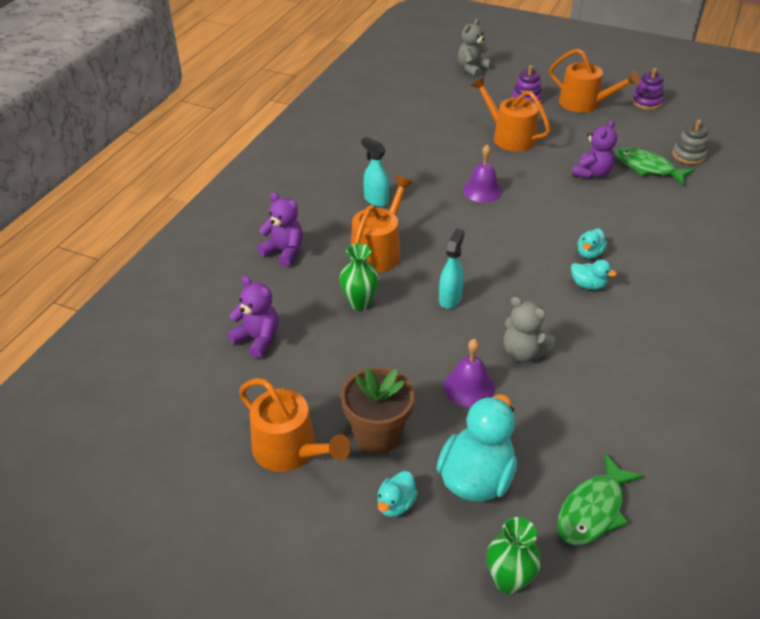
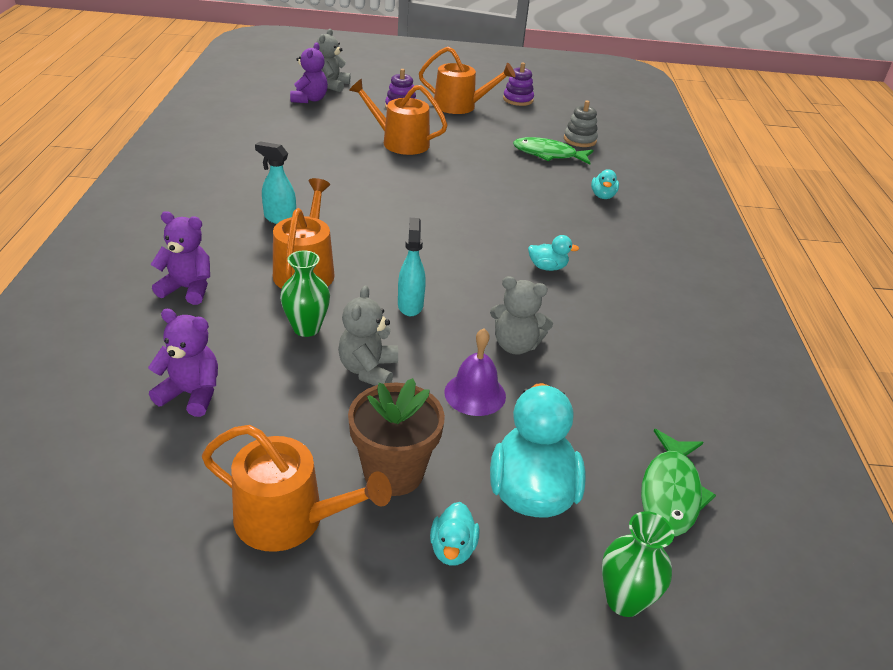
camera: 25 degrees left, 5 degrees down
(393, 348) = (368, 370): none -> grey teddy bear
(482, 190) = (395, 194): purple bell -> none
(589, 253) = (534, 238): turquoise duck -> turquoise duck (602, 196)
(592, 173) = (498, 165): purple teddy bear -> purple teddy bear (309, 99)

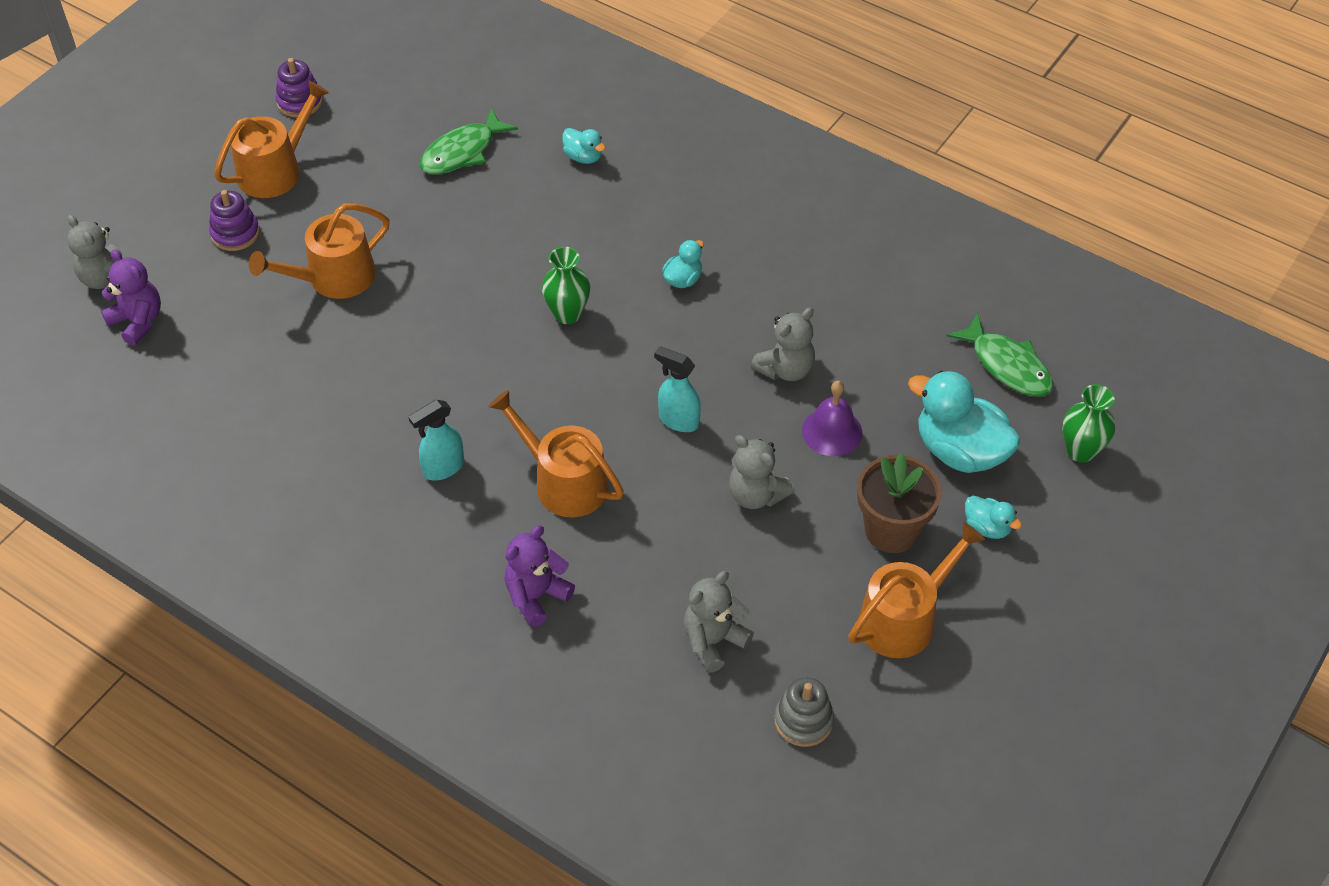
camera: 55 degrees left, 15 degrees up
(191, 394) = (713, 641): purple teddy bear -> grey teddy bear
(306, 328) = (665, 518): green vase -> green vase (567, 314)
(579, 140) = (448, 103): grey stacking toy -> grey stacking toy (803, 720)

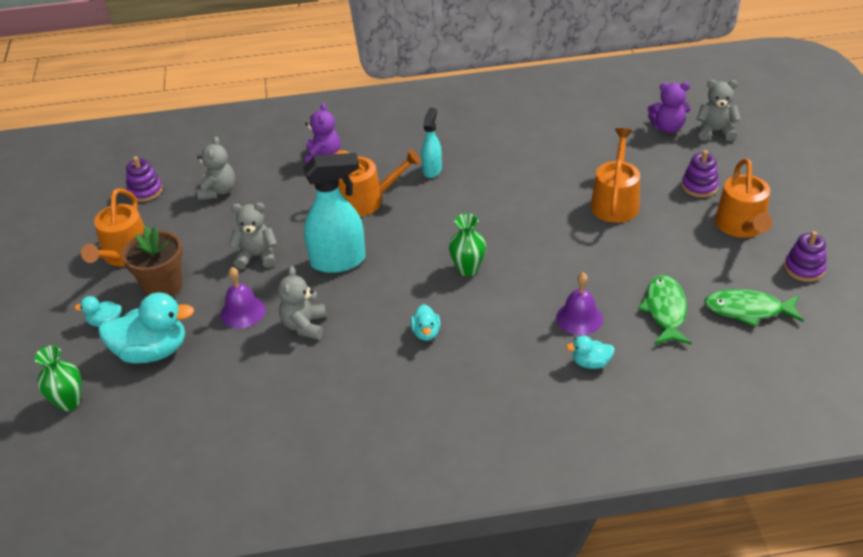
camera: 140 degrees right, 10 degrees down
(538, 197) = (579, 318): none -> purple bell
(678, 420) = (339, 261): turquoise spray bottle -> turquoise spray bottle, size x1.77
(803, 720) = (145, 191): grey stacking toy -> purple stacking toy
(1007, 365) = (157, 424): green fish -> green fish (748, 310)

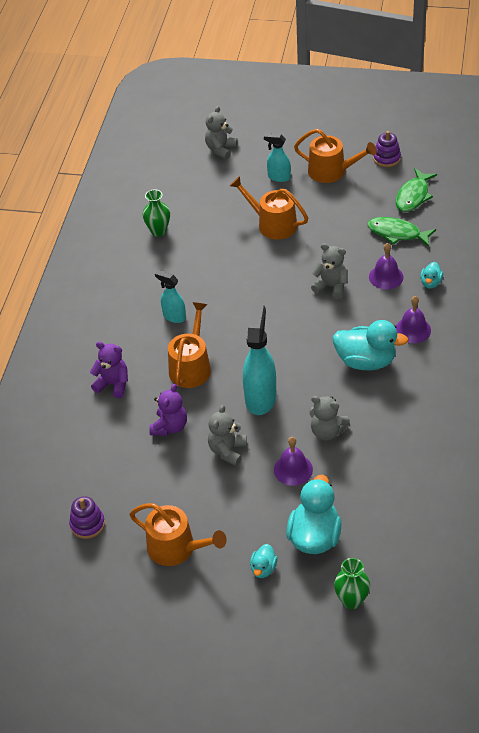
camera: 70 degrees left, 5 degrees up
(163, 287) = (236, 522): brown flower pot -> none
(218, 191) = (120, 467): grey teddy bear -> grey teddy bear (331, 287)
(426, 333) = (366, 361): turquoise duck -> turquoise duck, size x2.05
(468, 269) = (307, 323): green vase -> green vase (158, 231)
(497, 364) = (413, 330): none -> purple bell
(667, 128) = (201, 171): purple teddy bear -> purple teddy bear (170, 427)
(699, 186) = (278, 177): purple stacking toy -> turquoise spray bottle

